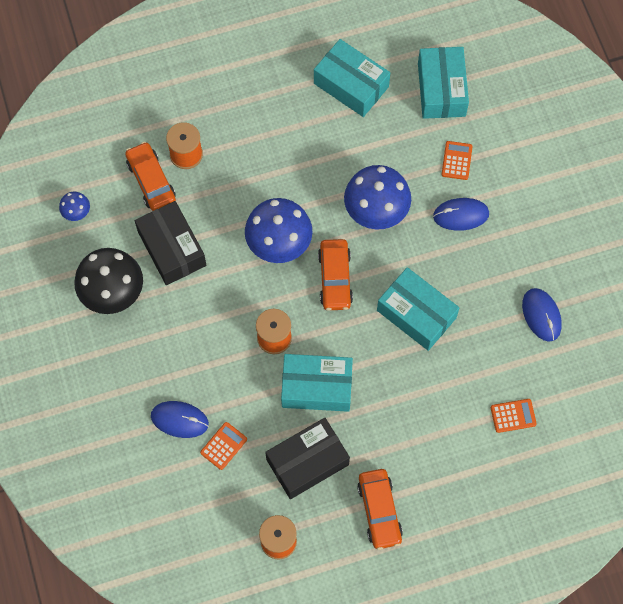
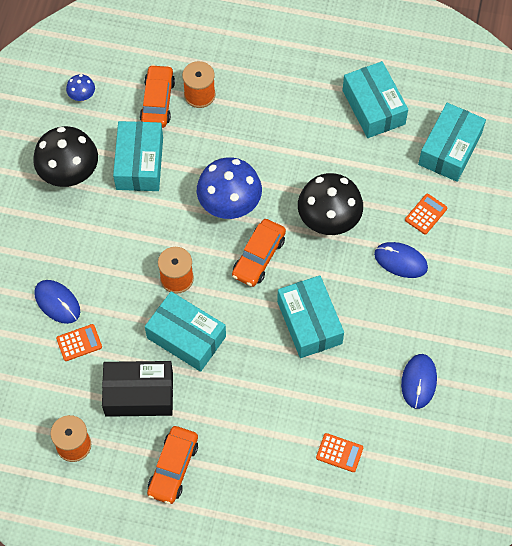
camera: 30 degrees right, 5 degrees down
(172, 249) = (139, 163): black box -> turquoise box
(376, 212) = (328, 221): blue mushroom -> black mushroom

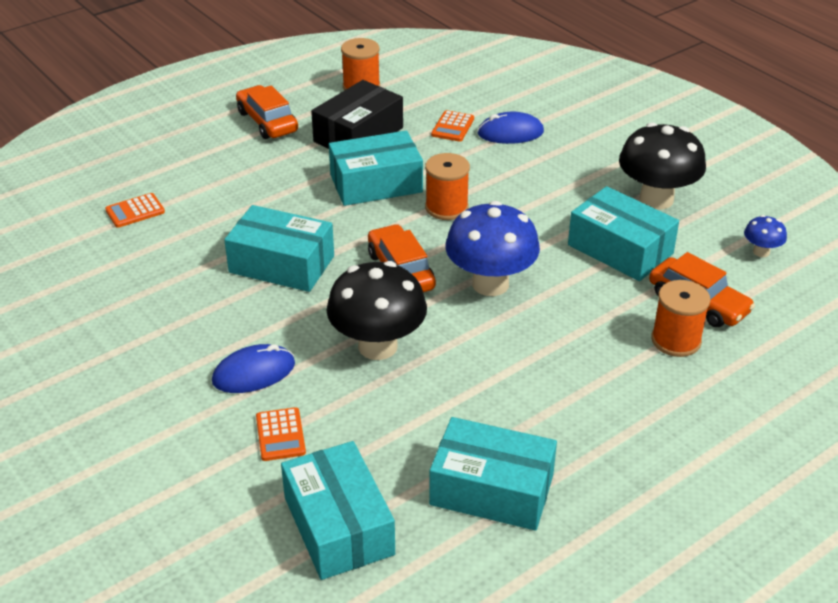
camera: 130 degrees right, 25 degrees down
(418, 382) = (113, 300): blue mouse -> none

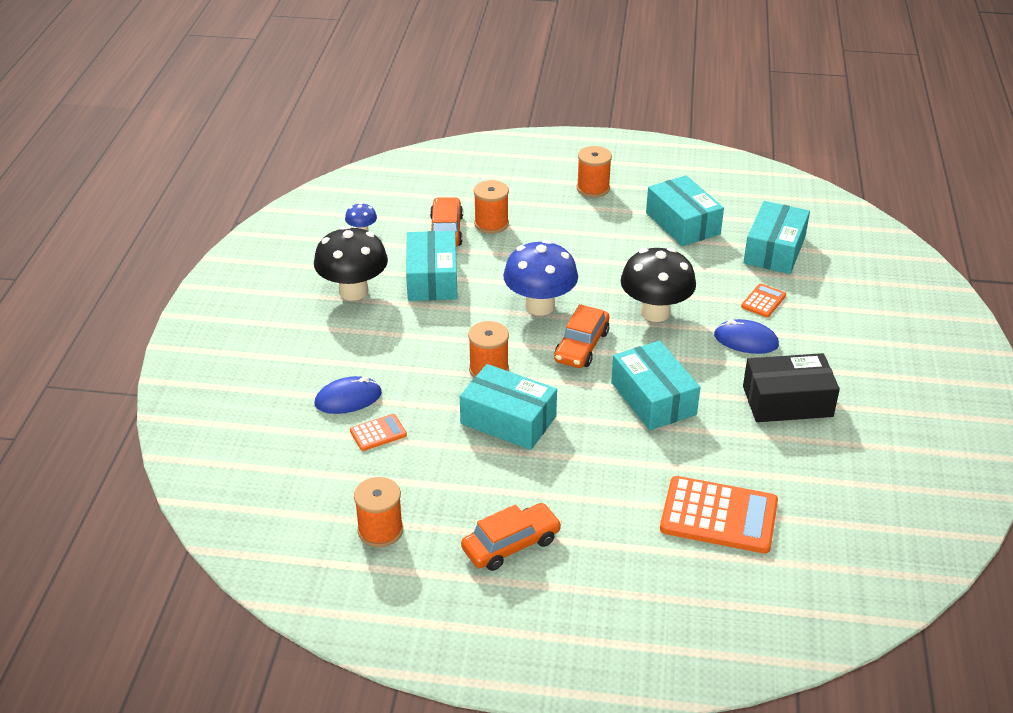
camera: 135 degrees left, 0 degrees up
(135, 211) = (719, 516): orange calculator -> orange calculator, size x2.07
(267, 121) = (511, 545): orange car -> orange car turned 135 degrees counterclockwise
(358, 135) = (458, 476): black box -> black box (787, 401)
(510, 133) = (348, 399): blue mouse -> blue mouse turned 60 degrees counterclockwise
(661, 470) = (593, 188): none -> orange spool

